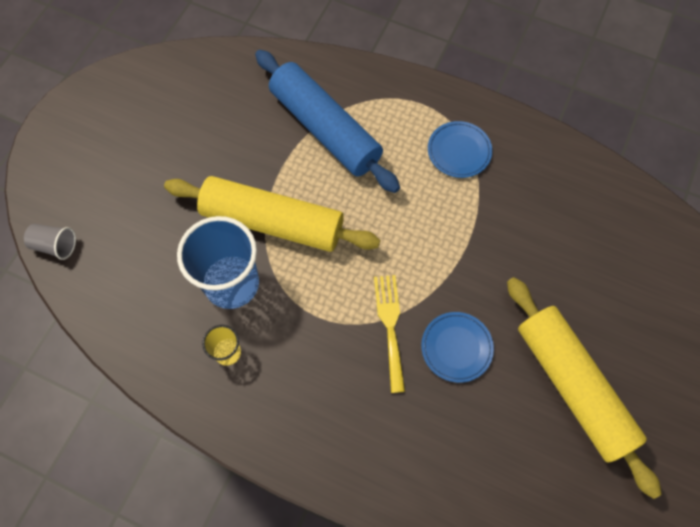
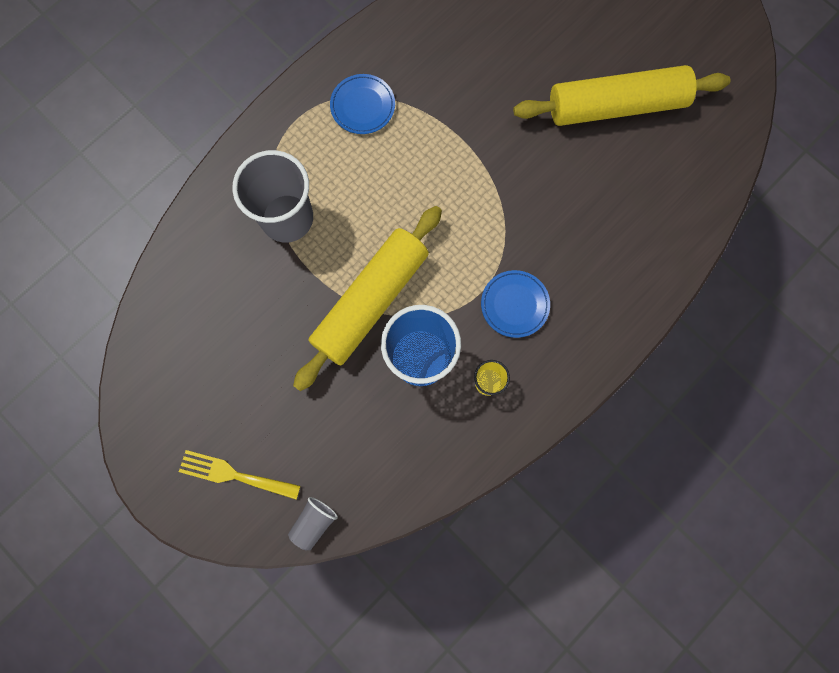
camera: 70 degrees left, 10 degrees up
(325, 128) = (287, 218): blue rolling pin -> grey cup
(390, 326) = (513, 231): yellow fork -> yellow fork (234, 475)
(456, 347) = (552, 184): blue plate -> blue plate (514, 304)

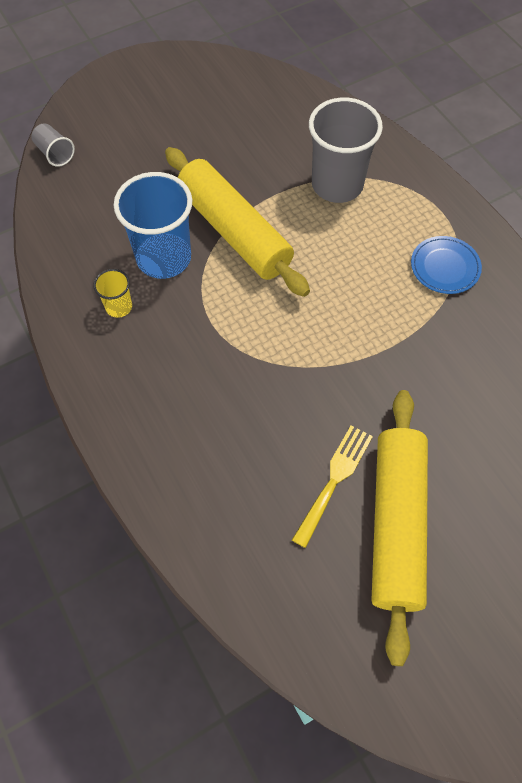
camera: 105 degrees right, 15 degrees down
(234, 475) = (118, 111): yellow fork -> yellow fork (334, 480)
(514, 304) = (188, 350): blue plate -> none

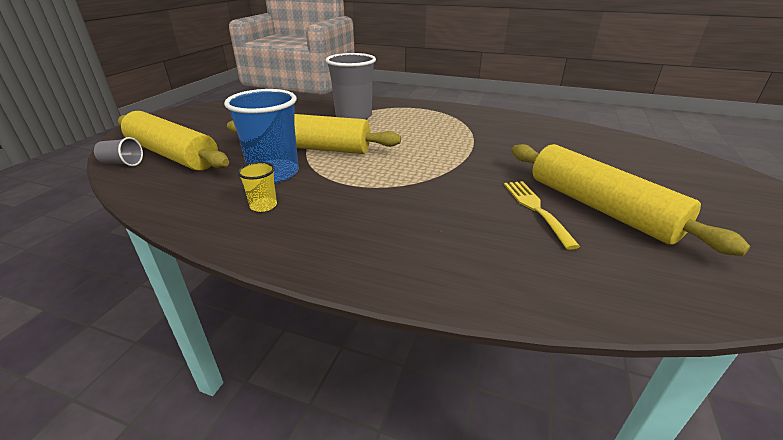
camera: 40 degrees left, 30 degrees down
(102, 162) = (172, 155): none -> yellow rolling pin
(445, 267) = (451, 120): blue plate -> none

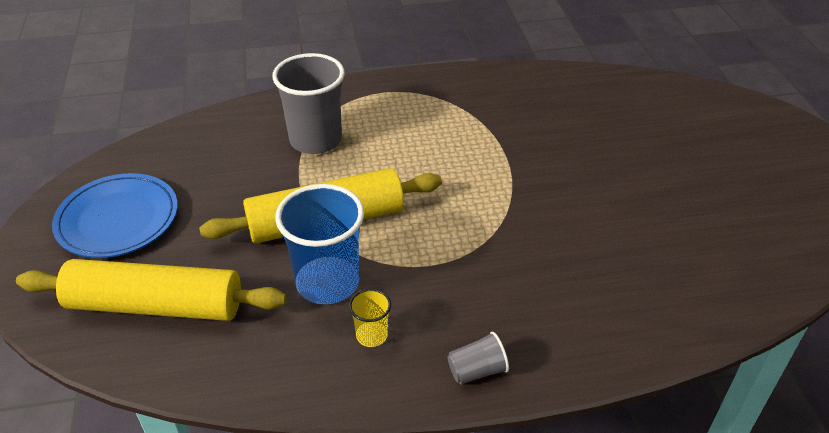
camera: 30 degrees left, 10 degrees up
(122, 163) = (105, 349): grey cup -> grey cup (477, 370)
(210, 120) = (118, 219): none -> blue plate
(535, 209) = (626, 226): yellow fork -> none
(599, 208) = (675, 202): yellow rolling pin -> none

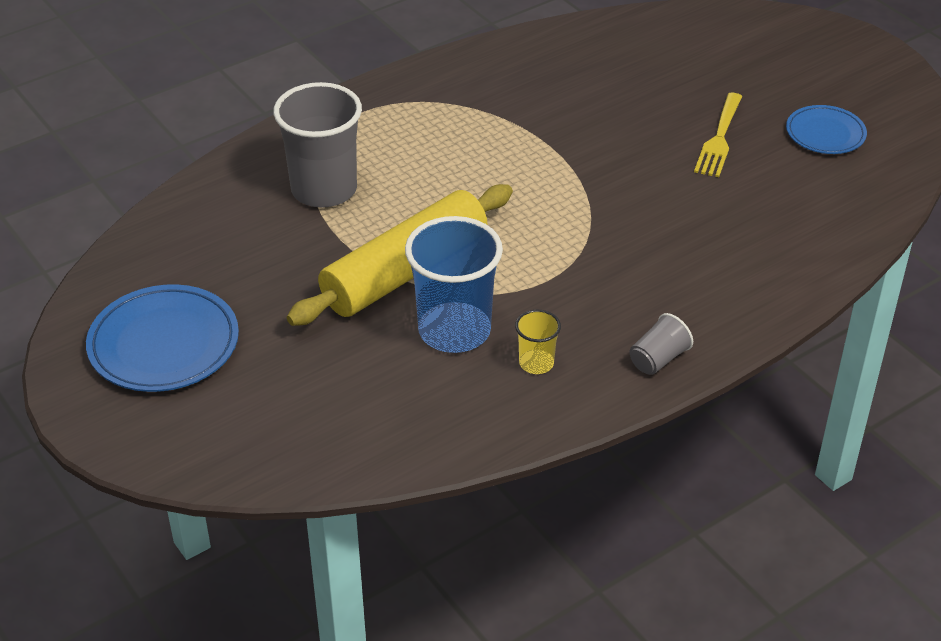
camera: 25 degrees left, 0 degrees up
(156, 306) = (288, 412): yellow rolling pin -> none
(650, 190) = (719, 139): none -> yellow fork
(750, 213) = (825, 133): none -> blue plate

